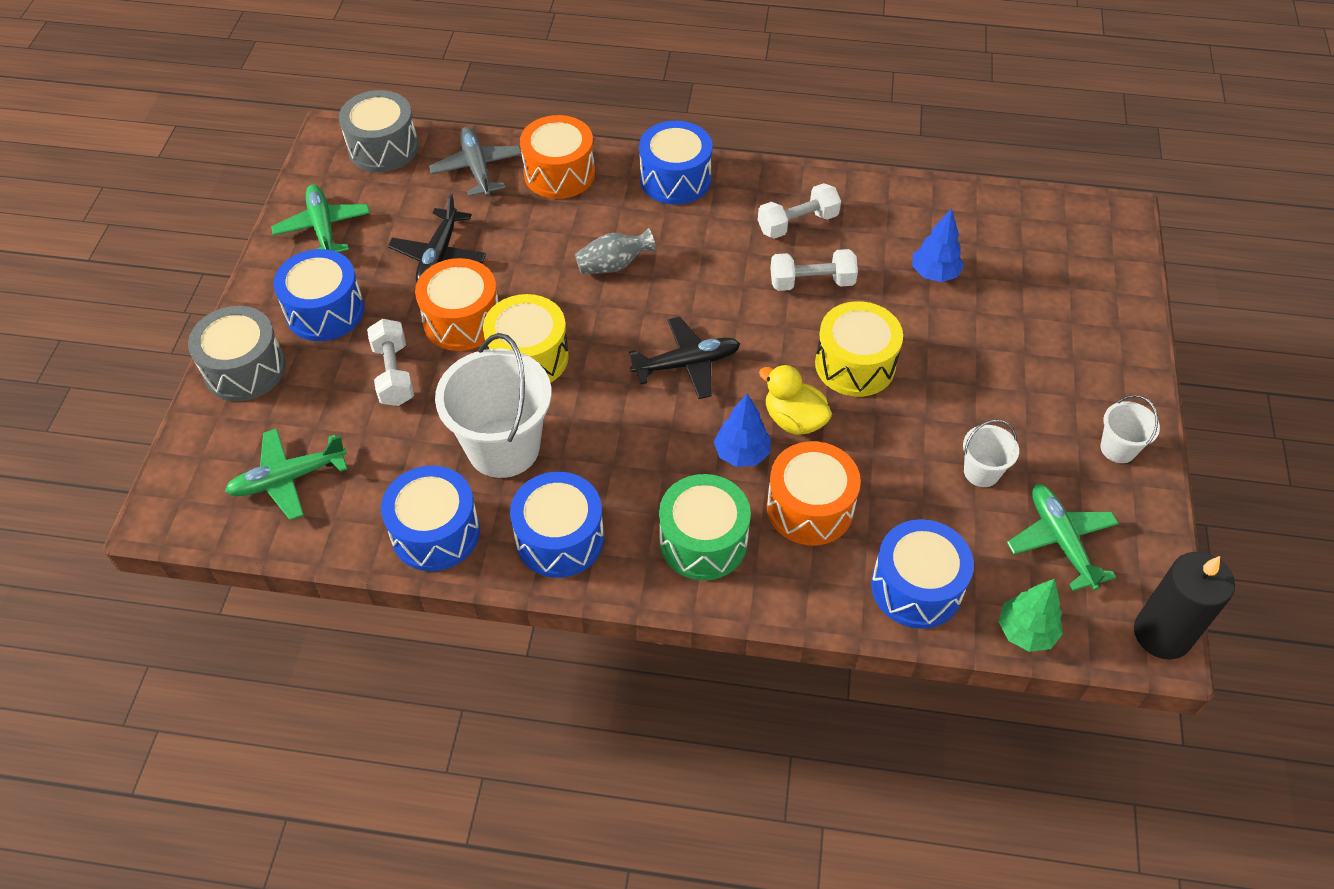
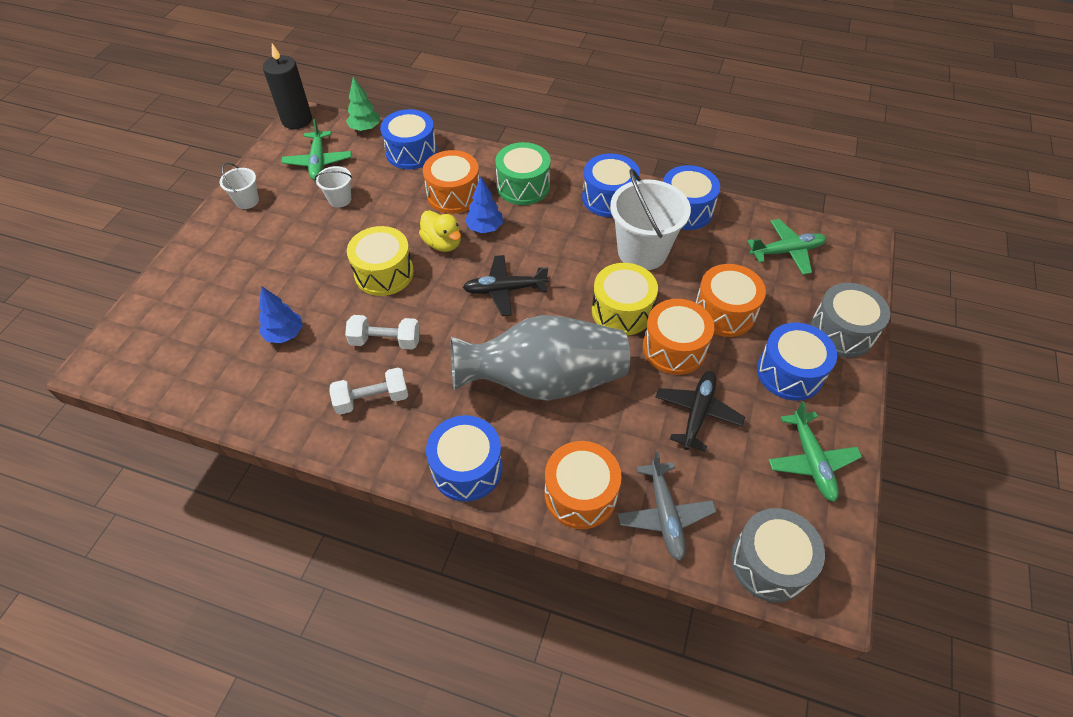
camera: 170 degrees left, 0 degrees up
(394, 374) = (724, 312): white dumbbell -> orange drum
(613, 265) = (544, 380): grey vase -> grey vase, size x2.46

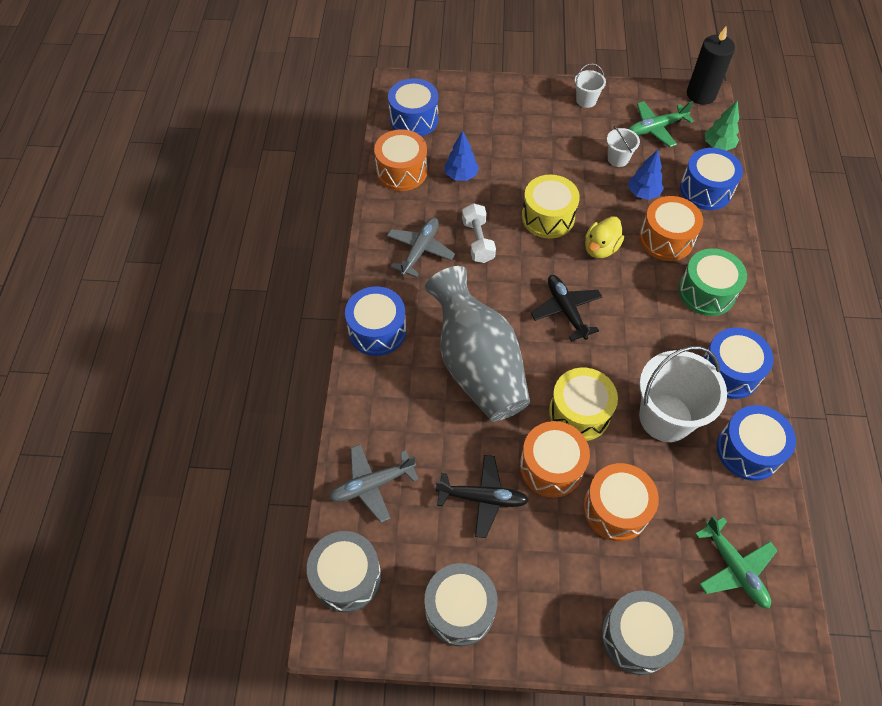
camera: 75 degrees right, 5 degrees up
(372, 399) = (420, 250): white dumbbell -> grey plane
(485, 228) = (634, 275): blue tree -> blue tree (643, 193)
(580, 494) = (375, 416): orange drum -> orange drum (401, 171)
(789, 373) = (559, 582): blue drum -> blue drum (414, 119)
(811, 461) = (460, 609): green plane -> grey drum

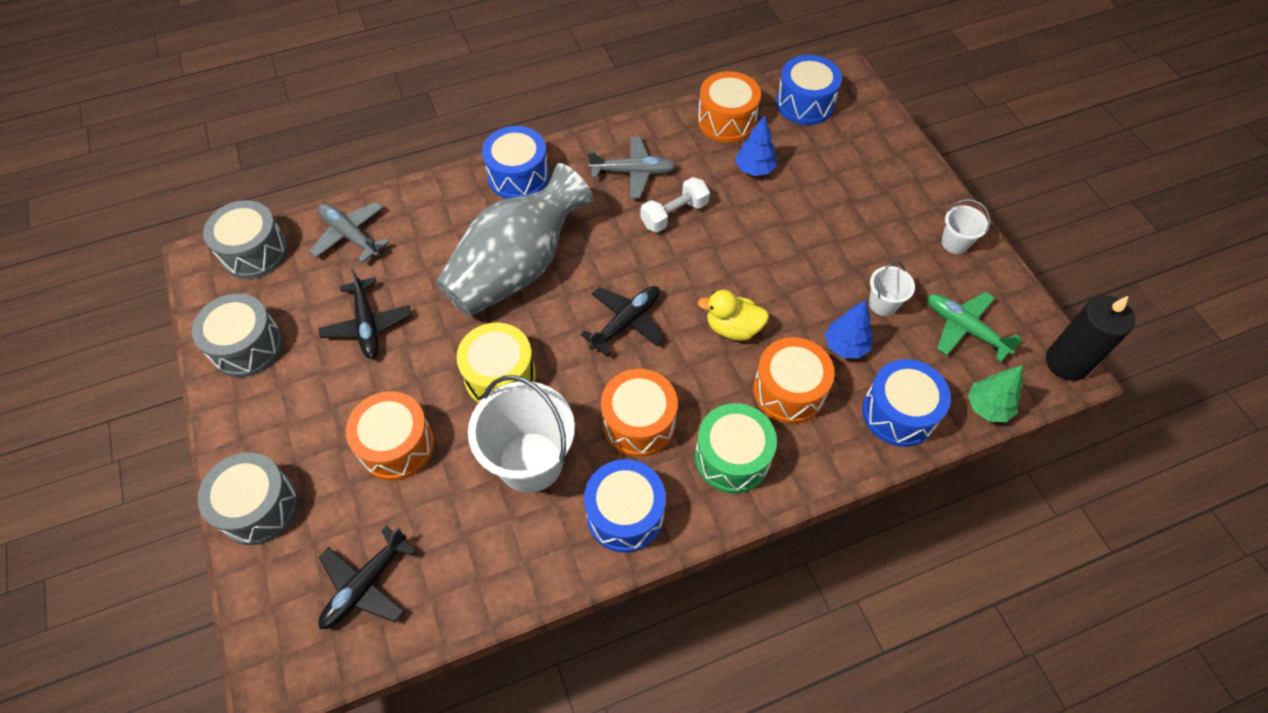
camera: 65 degrees right, 0 degrees up
(548, 217) = (746, 264): yellow drum -> none
(551, 467) = (424, 371): orange drum -> orange drum (639, 422)
(734, 568) = (365, 585): green plane -> black plane
(748, 450) = (523, 563): blue drum -> none

